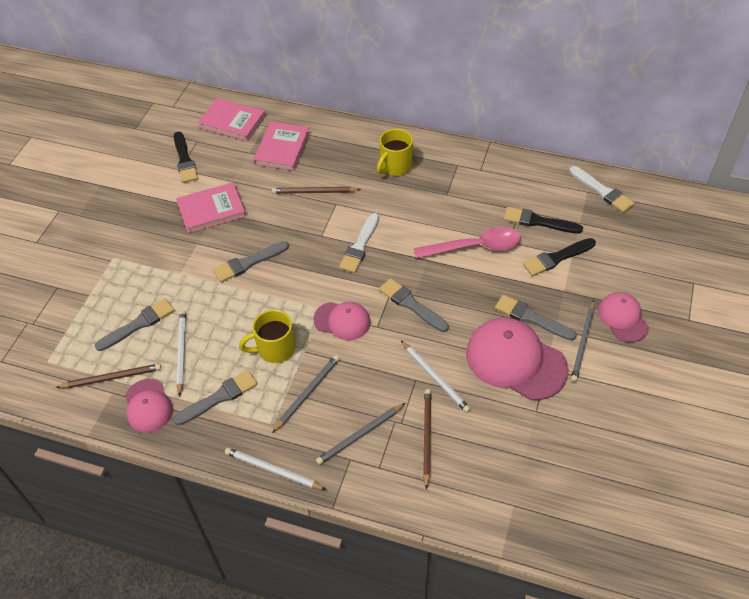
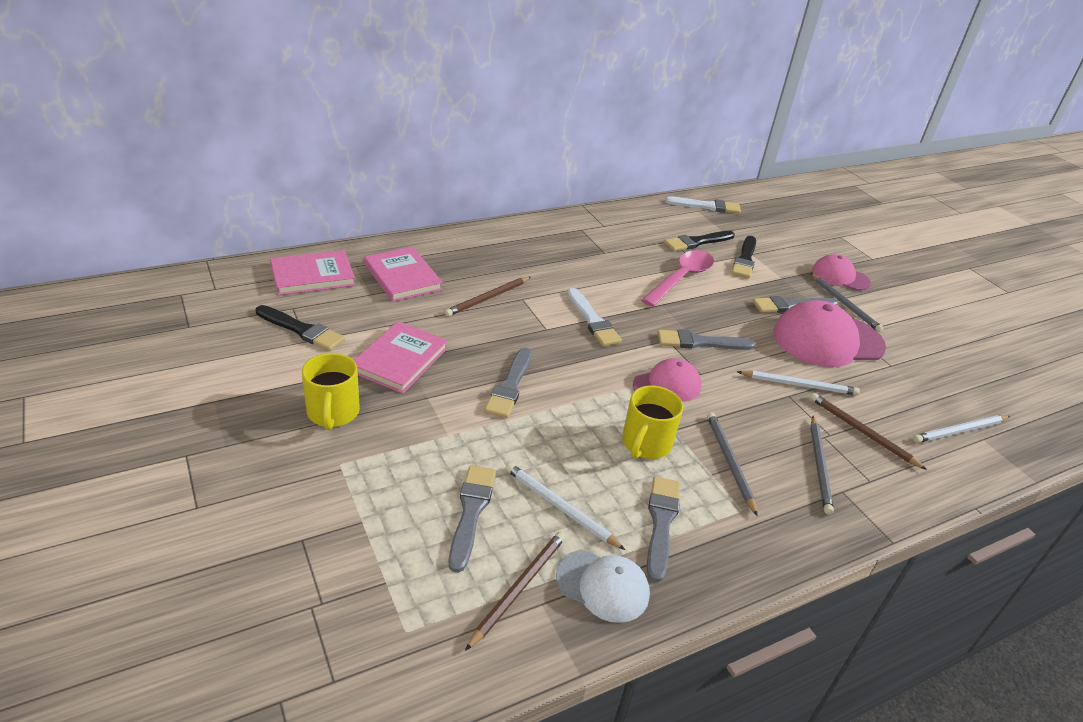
camera: 50 degrees left, 15 degrees down
(148, 406) = (603, 586): pink cap -> white cap
(273, 470) = (804, 550): white pencil -> white pencil (959, 431)
(395, 166) = (532, 249): yellow mug -> yellow mug (333, 413)

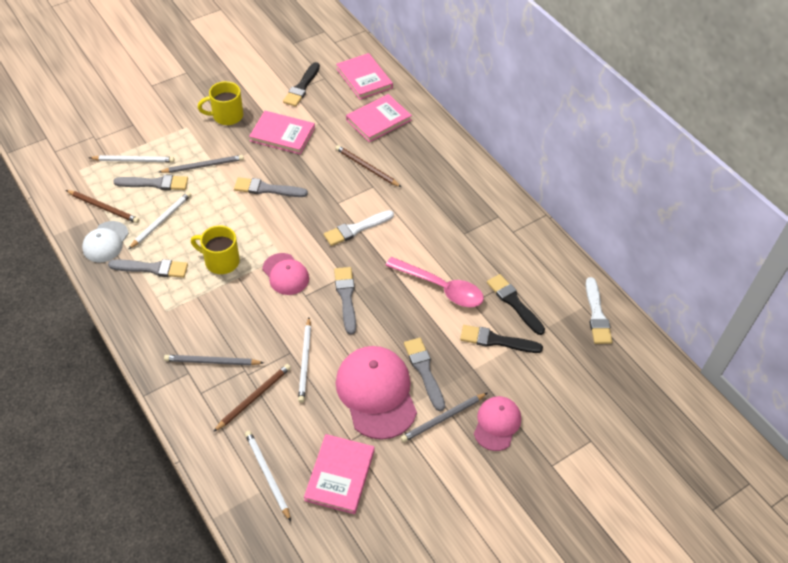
camera: 85 degrees right, 15 degrees up
(404, 540) = (134, 160): none -> white pencil
(729, 462) = (209, 307): grey pencil -> grey pencil (203, 166)
(936, 378) = (340, 475): none -> pink book

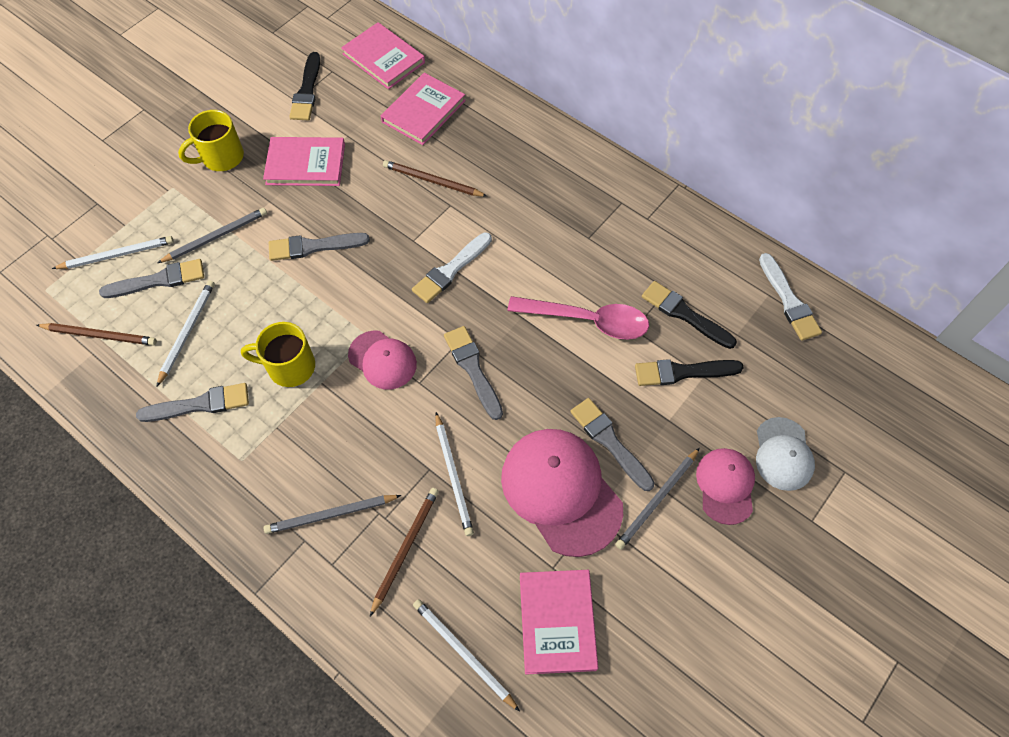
camera: 15 degrees left, 10 degrees up
(105, 242) = (121, 385): white cap -> white cap (783, 454)

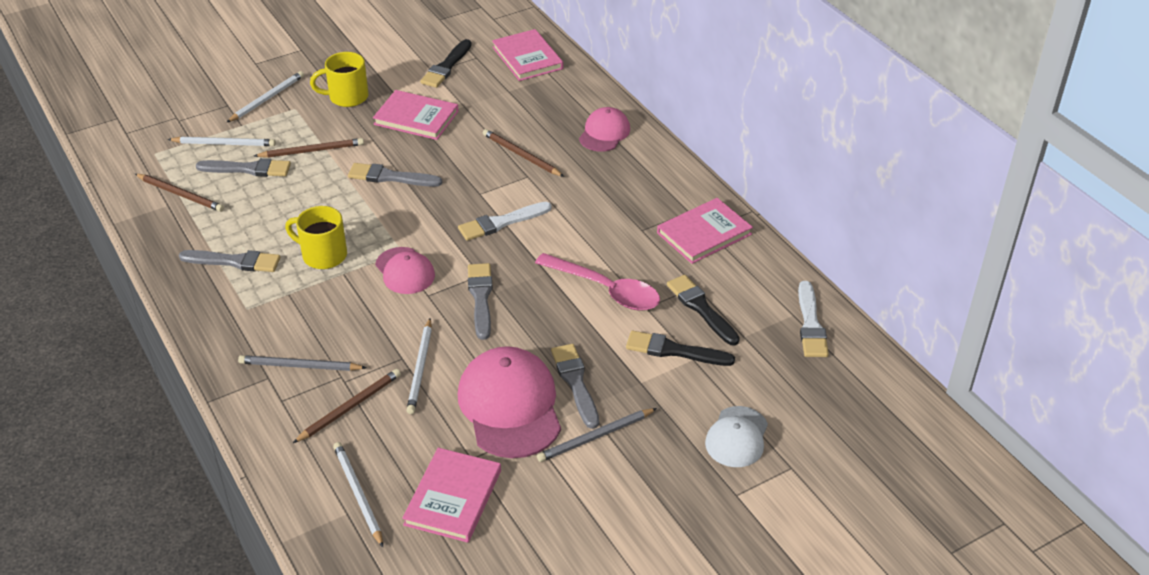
camera: 20 degrees right, 20 degrees down
(187, 332) = (252, 210): white pencil -> white pencil (267, 98)
(216, 237) = (312, 151): grey pencil -> brown pencil
(423, 111) = (542, 103): pink book -> pink book (704, 233)
(725, 486) = (666, 445): pink cap -> pink cap (604, 133)

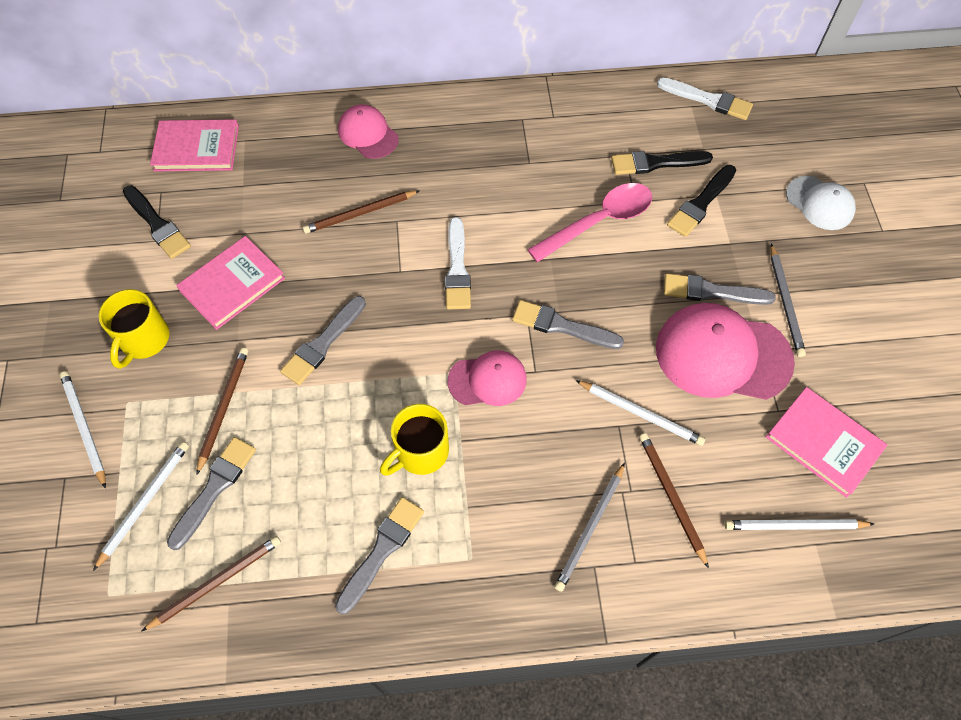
camera: 65 degrees left, 20 degrees up
(704, 233) = (559, 120): pink book -> none

